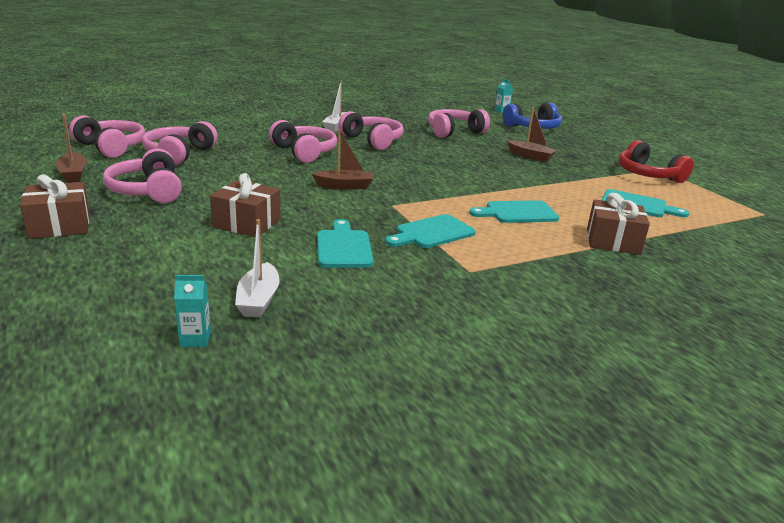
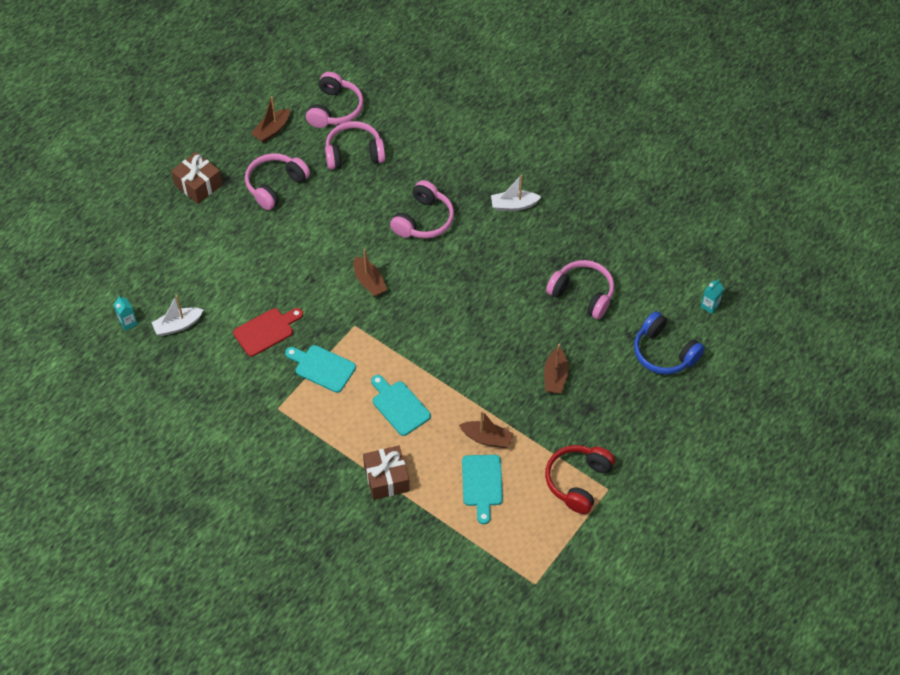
camera: 65 degrees right, 30 degrees up
(247, 223) = (265, 265): brown gift -> none
(344, 247) = (266, 331): turquoise cutting board -> red cutting board
(373, 140) = (496, 248): pink headphones -> none
(583, 191) = (487, 438): none -> brown boat

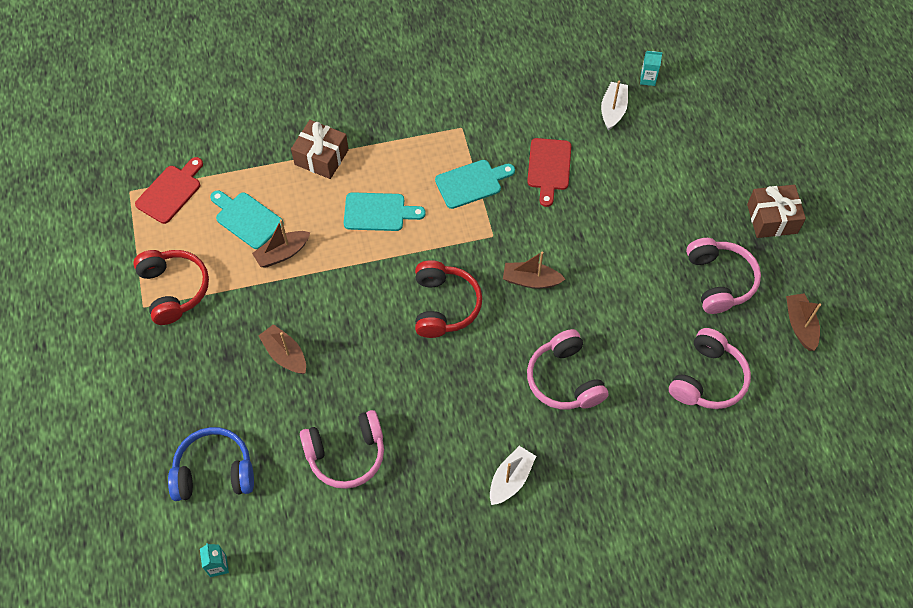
camera: 130 degrees right, 5 degrees up
(335, 109) = (787, 404): pink headphones -> none
(434, 315) = (444, 306): none -> red headphones
(508, 554) = (171, 192): none -> red cutting board

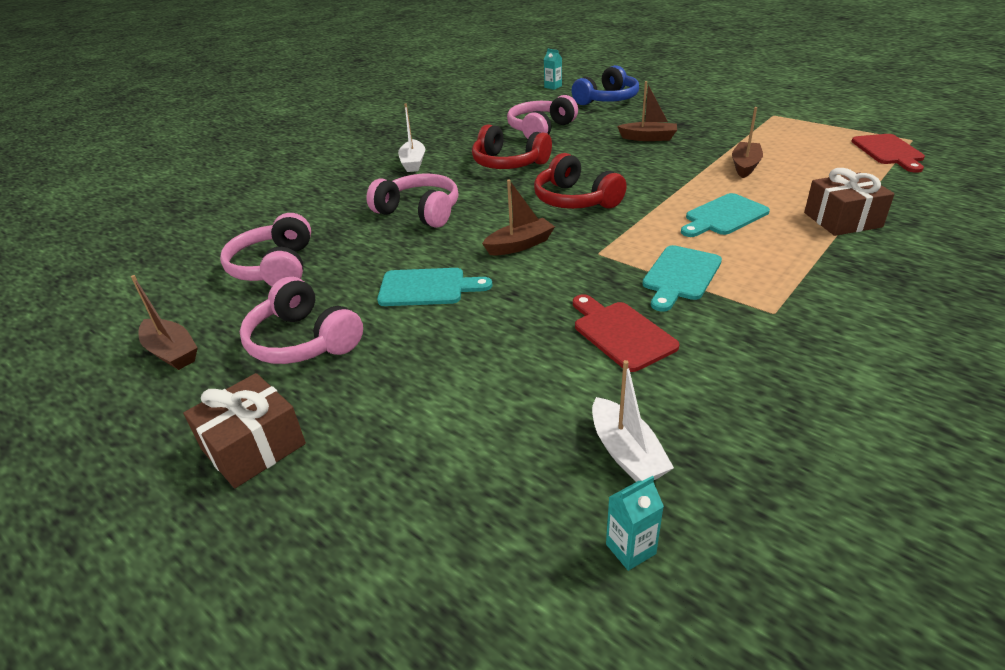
camera: 145 degrees right, 25 degrees down
(174, 290) = (773, 126): red headphones -> red headphones (508, 163)
(246, 218) = (808, 166): turquoise cutting board -> turquoise cutting board (427, 288)

